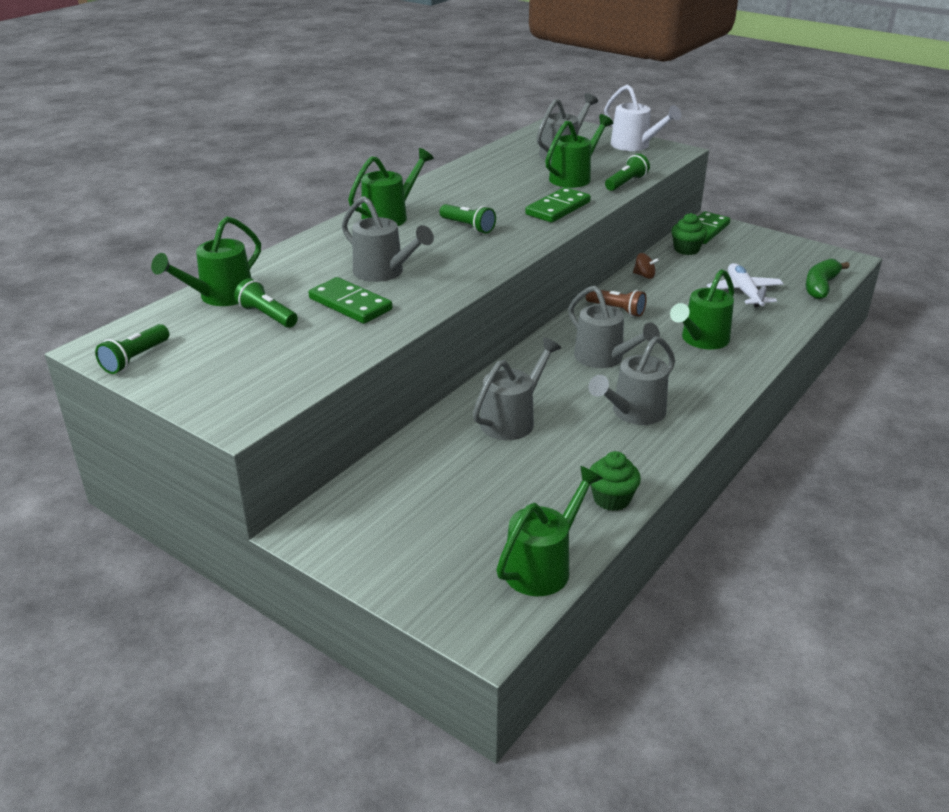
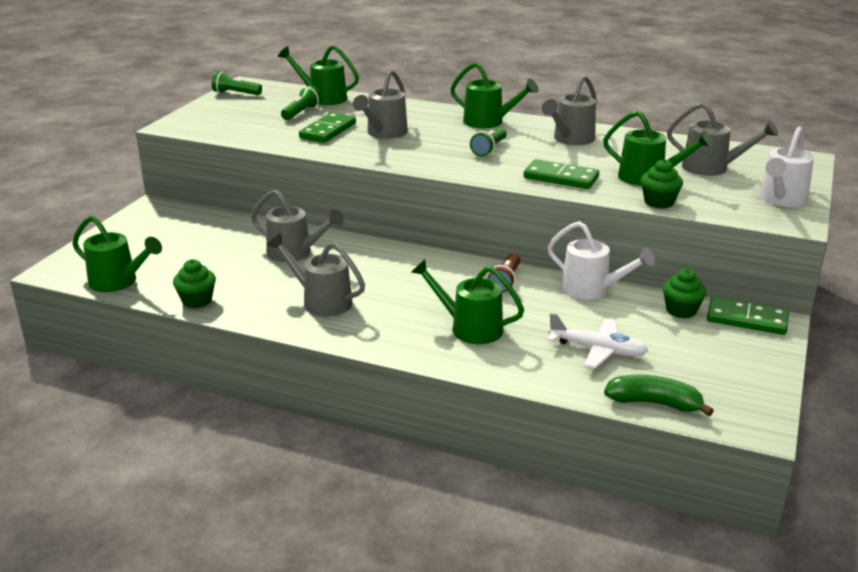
camera: 75 degrees right, 5 degrees down
(604, 359) = (407, 282): grey watering can -> grey watering can (570, 139)
(626, 183) = (659, 202): green flashlight -> green cupcake
(644, 276) = (592, 290): brown spinning top -> white watering can
(744, 292) = (597, 350): white plane -> white plane turned 45 degrees clockwise

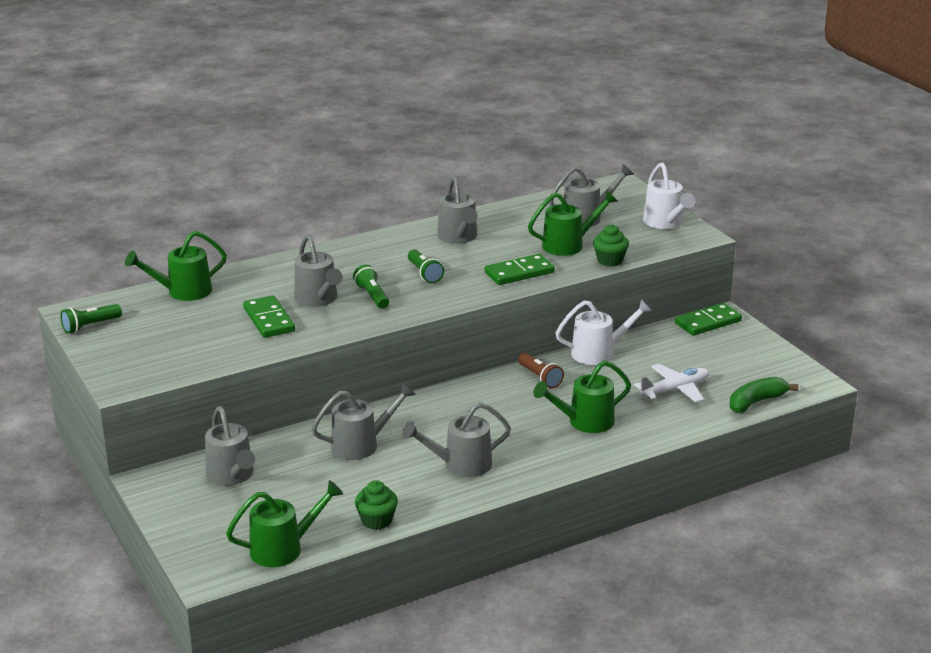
camera: 50 degrees left, 0 degrees up
(192, 228) = (232, 476): none -> grey watering can
(301, 113) = (202, 315): green flashlight -> green flashlight (372, 296)
(489, 122) = (371, 250): green watering can -> none
(681, 310) = (668, 337): green cupcake -> none

